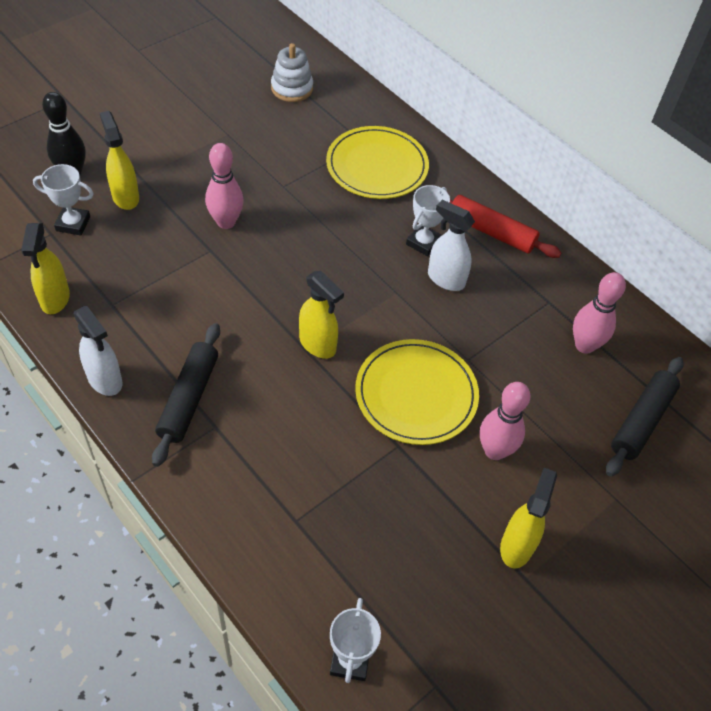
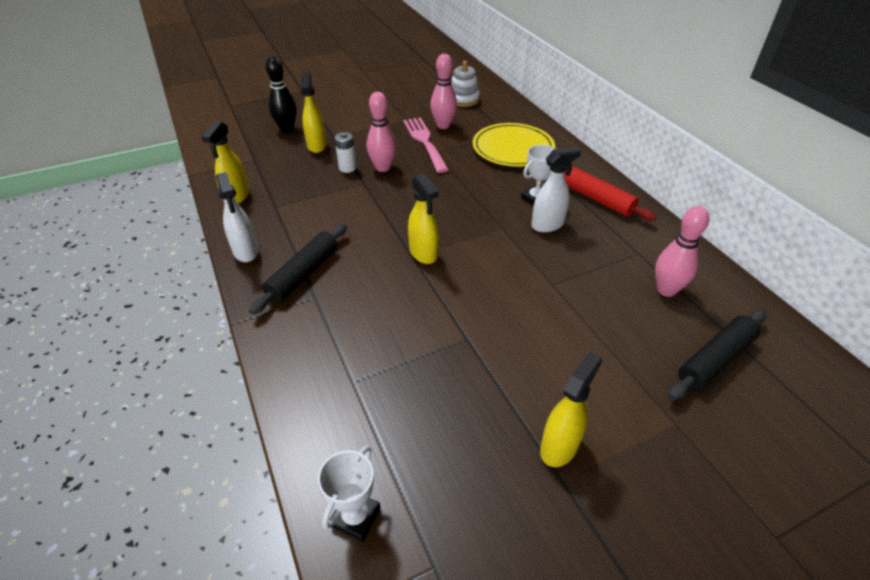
camera: 20 degrees right, 10 degrees down
(73, 224) = (272, 156): white trophy -> none
(181, 229) = (347, 168): none -> white battery
(265, 171) = (425, 142): none -> pink fork
(416, 394) = (496, 302): yellow plate -> none
(445, 279) = (548, 225): white spray bottle -> white spray bottle turned 105 degrees clockwise
(495, 451) = (558, 359): pink bowling pin -> pink bowling pin (443, 125)

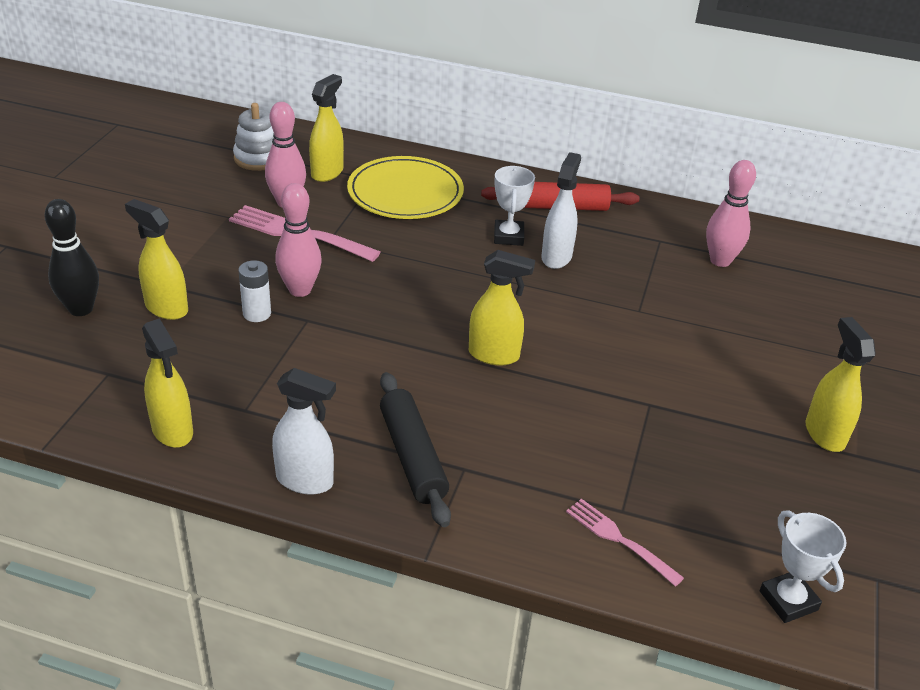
camera: 50 degrees left, 5 degrees down
(325, 394) = (620, 540): none -> pink fork
(487, 120) = (327, 172): none -> yellow spray bottle
(715, 360) = (818, 296): black rolling pin -> none

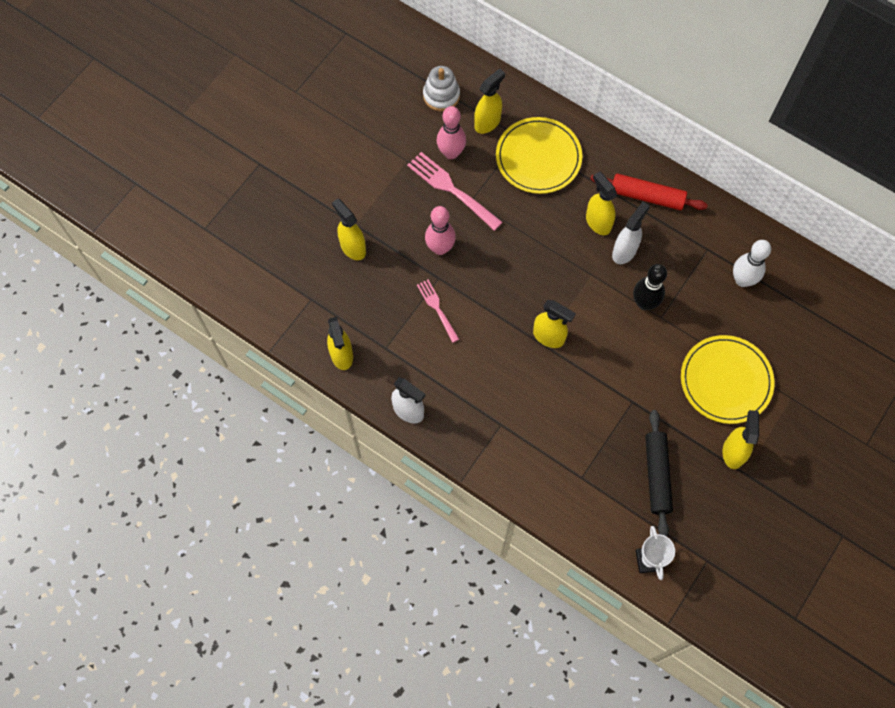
camera: 20 degrees right, 30 degrees up
(81, 309) = (301, 237): black bowling pin -> black bowling pin (644, 303)
(257, 313) = (408, 265): white battery -> none
(412, 456) = (474, 408): black rolling pin -> black rolling pin (657, 475)
(508, 236) = (598, 222): white trophy -> yellow spray bottle
(620, 540) = (572, 497): pink fork -> pink fork (437, 309)
(720, 261) = (742, 280): pink bowling pin -> white bowling pin
(763, 359) = (726, 380): none -> yellow plate

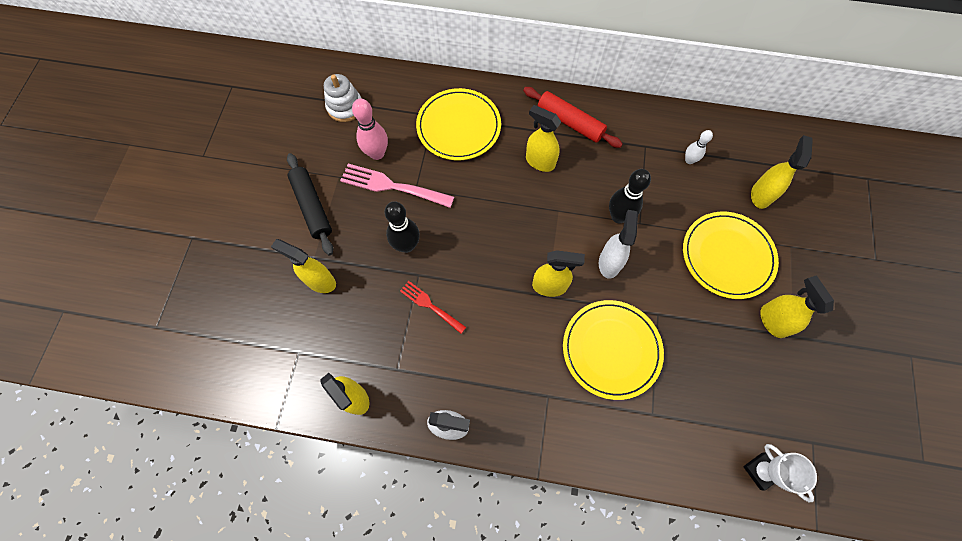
camera: 25 degrees left, 0 degrees up
(437, 309) = (431, 306): pink fork -> red fork
(440, 248) = (406, 245): pink bowling pin -> black bowling pin
(487, 122) = (398, 114): yellow spray bottle -> yellow spray bottle (760, 195)
(575, 412) = (611, 349): none -> yellow plate
(624, 251) = (576, 177): white spray bottle -> white spray bottle (609, 262)
(647, 196) = (570, 122): red rolling pin -> red rolling pin turned 45 degrees clockwise
(657, 475) = (719, 377): black rolling pin -> black rolling pin (312, 207)
(742, 280) = (689, 160): white bowling pin -> white bowling pin, size x0.60

